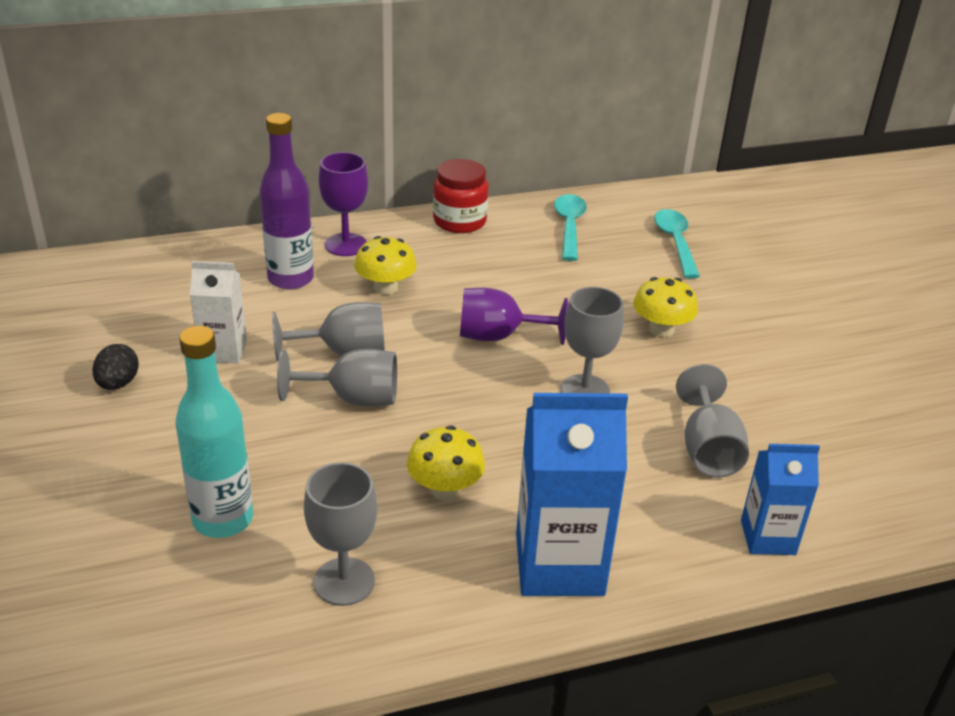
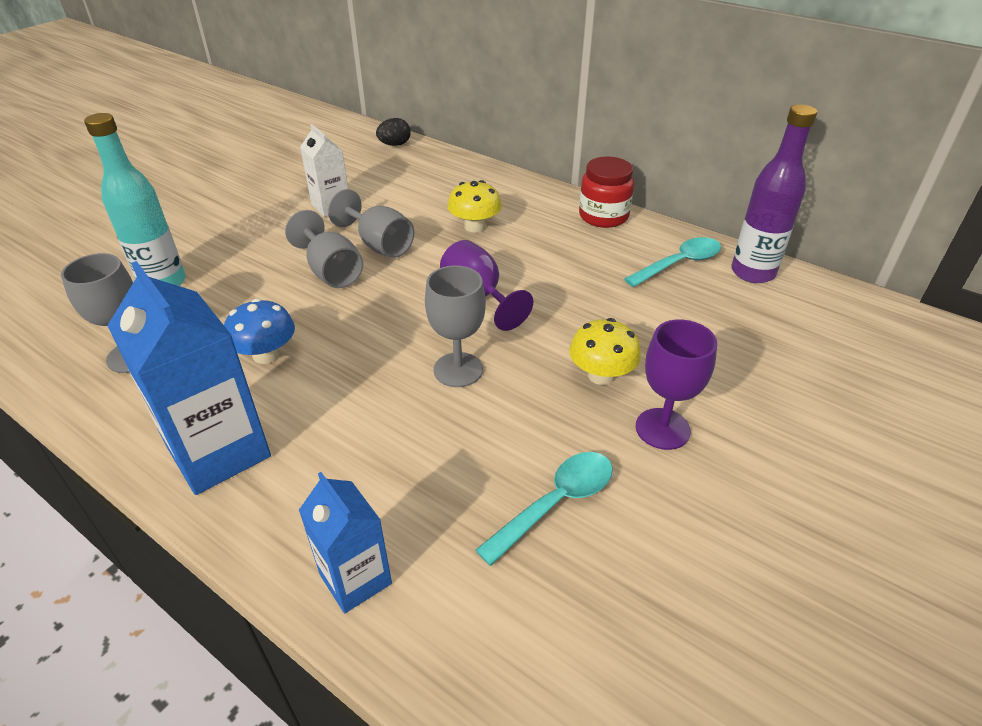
camera: 55 degrees right, 5 degrees up
(118, 383) = (262, 192): black egg -> black egg (394, 145)
(290, 279) = (436, 191): purple bottle -> purple bottle (752, 273)
(345, 245) = (503, 190): purple goblet -> purple goblet (662, 429)
(445, 488) = (266, 354): yellow mushroom -> blue mushroom
(675, 242) = (750, 327): turquoise spoon -> turquoise spoon (556, 503)
(708, 450) = (451, 480): grey goblet -> none

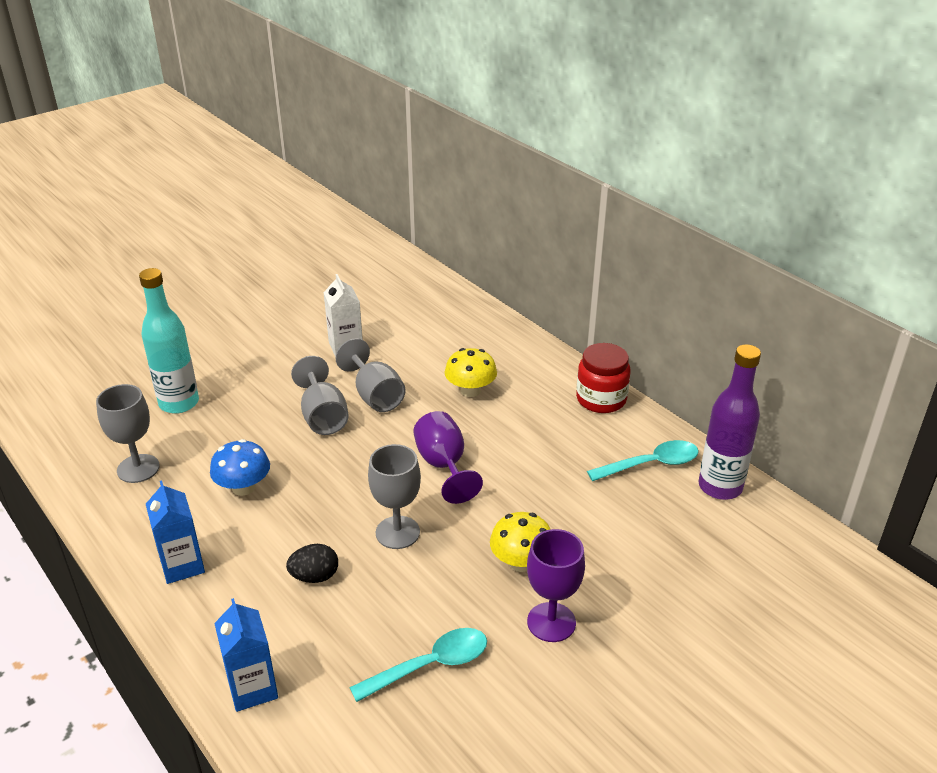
camera: 15 degrees right, 5 degrees down
(219, 452) = (182, 565): blue carton -> blue carton, size x0.59
(394, 145) = (430, 284): black egg -> black egg (315, 576)

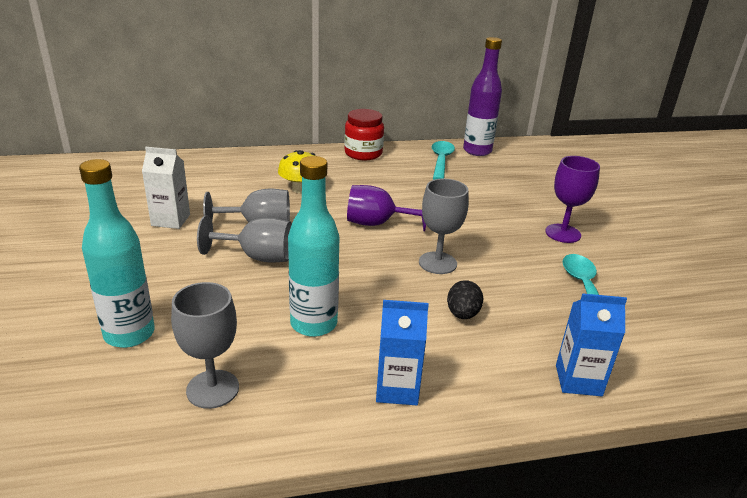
camera: 65 degrees left, 5 degrees down
(243, 487) = (313, 324): blue mushroom -> turquoise bottle
(521, 562) = (501, 226): yellow mushroom -> none

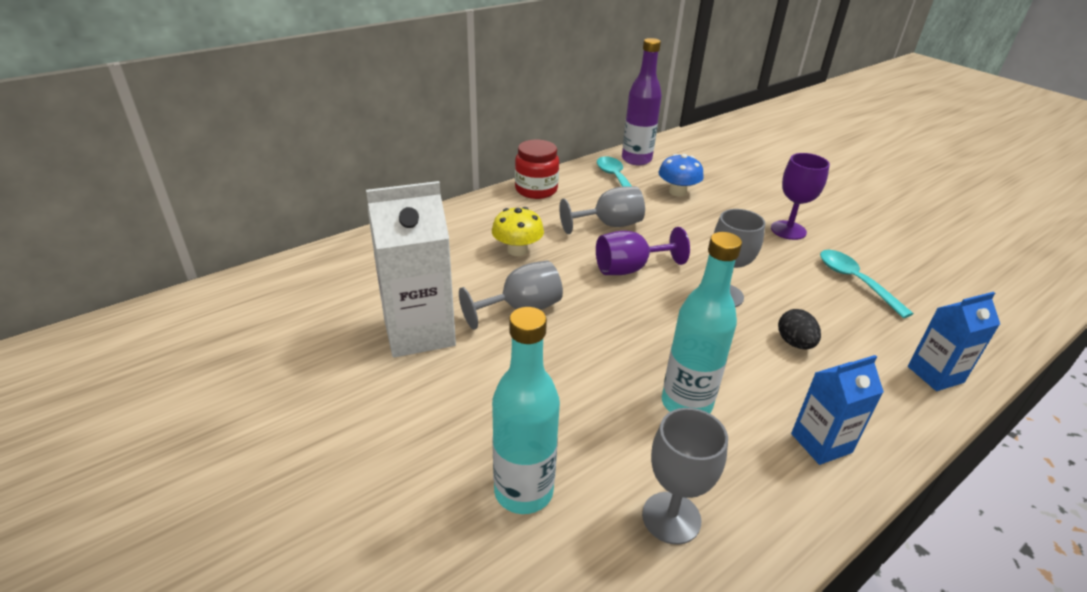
camera: 25 degrees left, 5 degrees up
(170, 220) = (419, 332): white carton -> white carton, size x1.71
(258, 257) = (557, 346): grey goblet -> grey goblet (609, 225)
(487, 181) = (677, 192): none -> blue mushroom

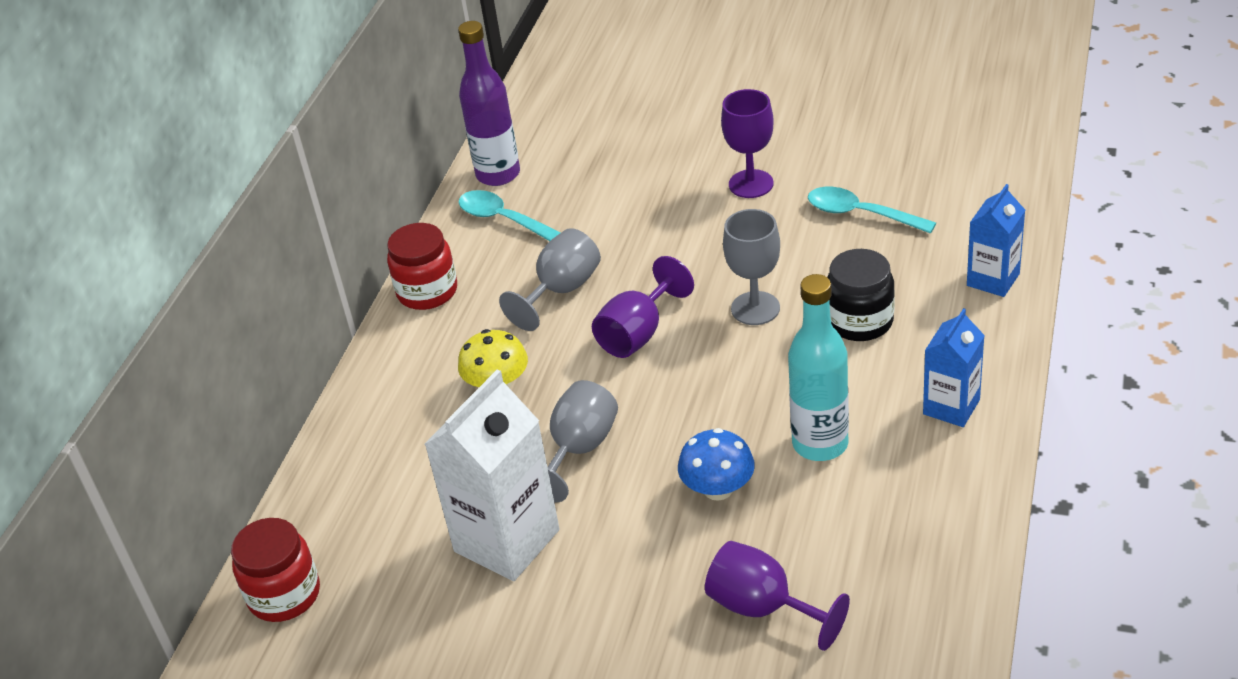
camera: 30 degrees left, 5 degrees up
(278, 284) = (284, 595): none -> red jar
(523, 491) = (763, 608): turquoise bottle -> purple goblet
(671, 517) = (892, 546): grey goblet -> none
(677, 192) = (591, 198): blue mushroom -> blue mushroom (718, 488)
(794, 343) = (860, 321): black egg -> black jar

